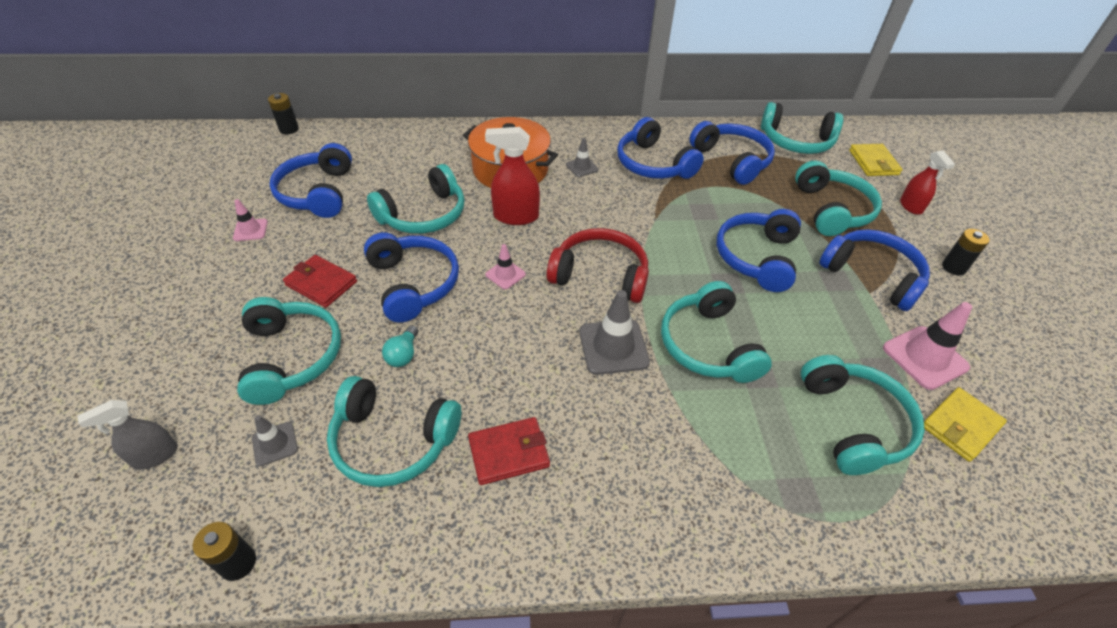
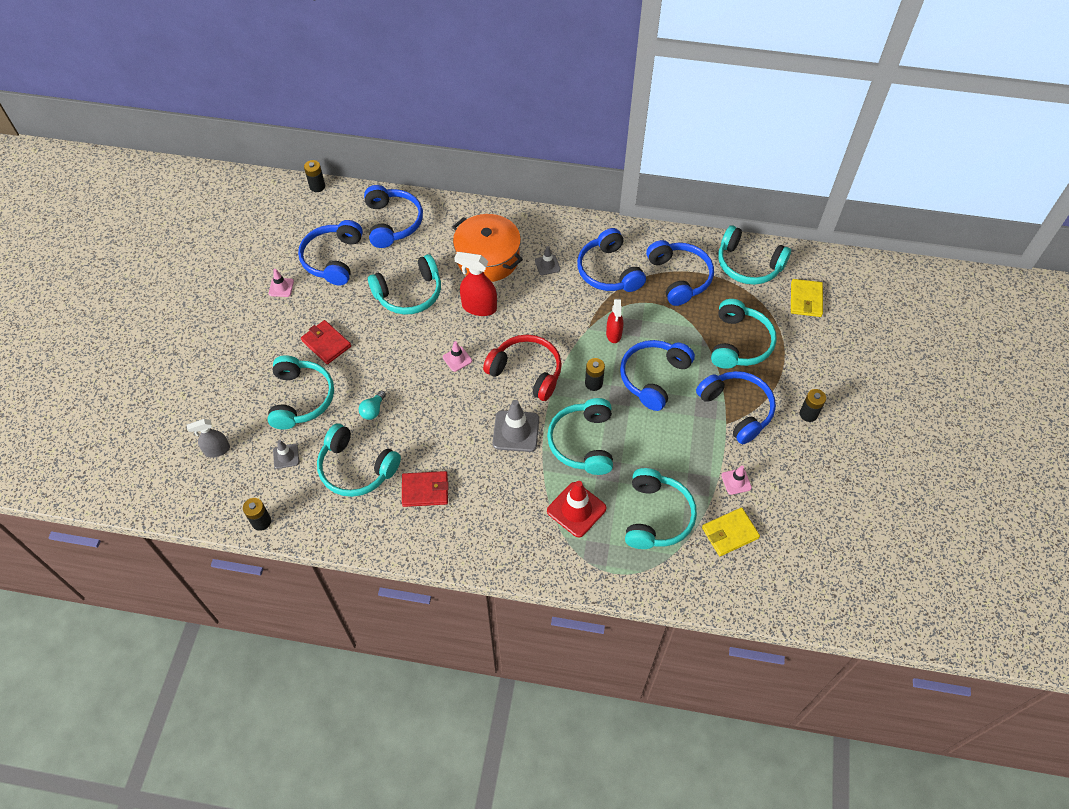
camera: 15 degrees right, 10 degrees up
(414, 284) = (390, 355): blue headphones -> blue headphones (393, 222)
(689, 275) = (593, 383): none -> black battery
(741, 436) = (576, 509): none -> red traffic cone
(911, 206) = (810, 351): red spray bottle -> red spray bottle (613, 334)
(924, 357) = (736, 481): pink traffic cone -> pink traffic cone, size x0.55

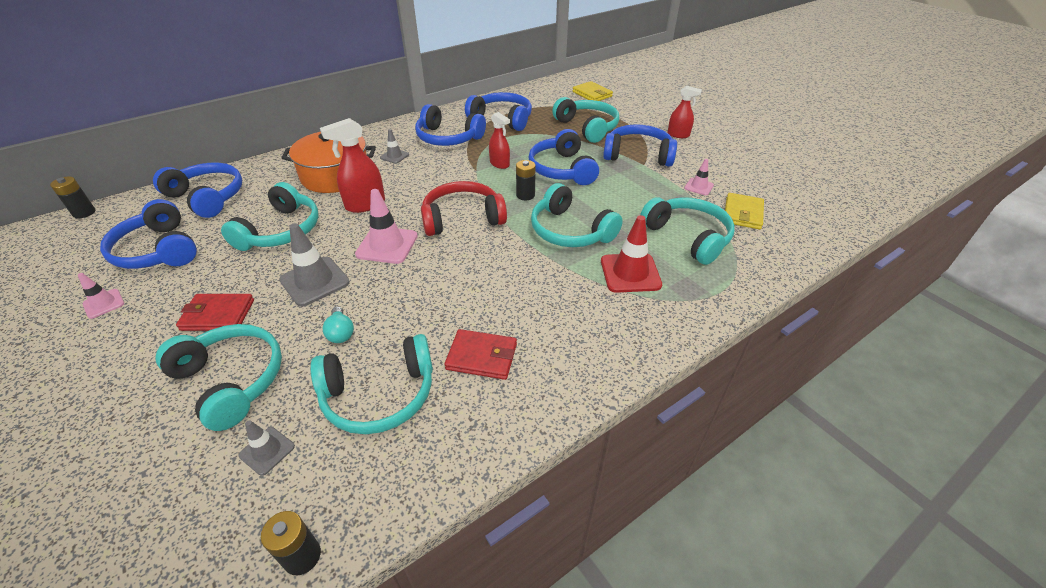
camera: 45 degrees left, 15 degrees down
(217, 450) = (138, 525): grey spray bottle -> none
(425, 490) = (482, 357): red wallet -> red wallet turned 60 degrees clockwise
(457, 359) = (387, 245): pink traffic cone -> pink traffic cone, size x1.81
(516, 431) = (507, 258): grey traffic cone -> grey traffic cone (315, 281)
(748, 265) = (536, 96): turquoise headphones -> none
(808, 414) = (678, 135): black battery -> red spray bottle

